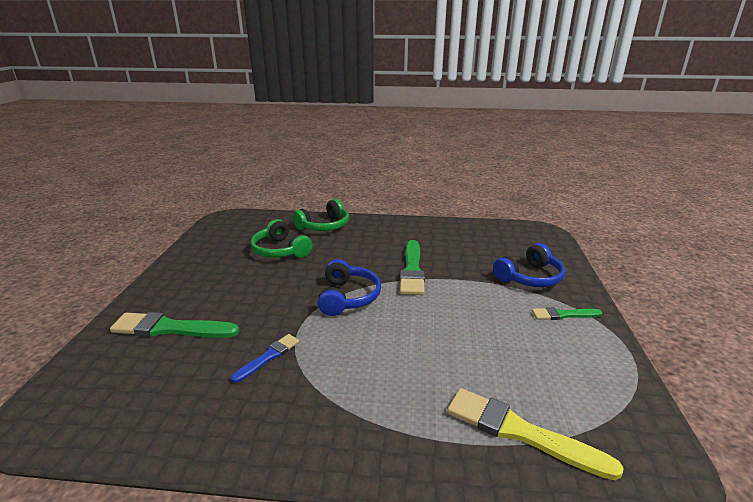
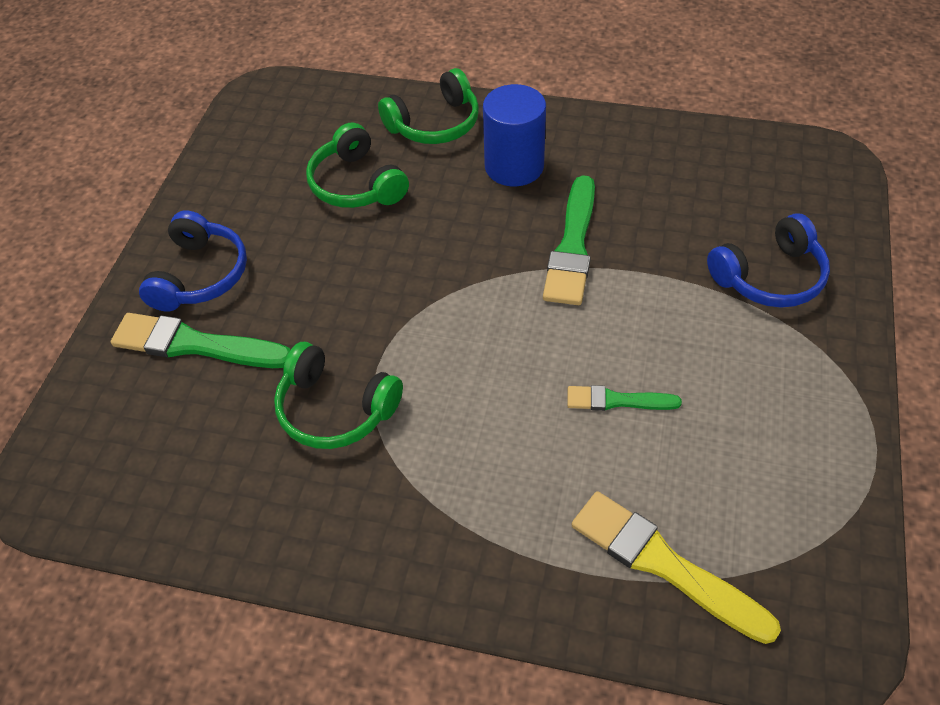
camera: 10 degrees right, 25 degrees up
(268, 357) = (335, 409): blue brush -> green headphones
(348, 297) = (459, 300): blue headphones -> blue headphones (200, 275)
(371, 240) = (514, 166): none -> blue cylinder
(563, 315) = (798, 364): green brush -> green brush (617, 400)

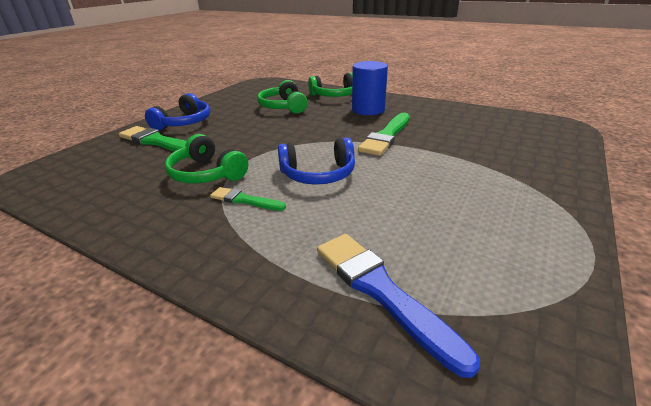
camera: 15 degrees right, 20 degrees down
(617, 400) = (385, 197): green brush -> green brush (245, 200)
(664, 564) = (381, 291): yellow brush -> blue brush
(770, 277) = (513, 161): blue headphones -> blue headphones (318, 174)

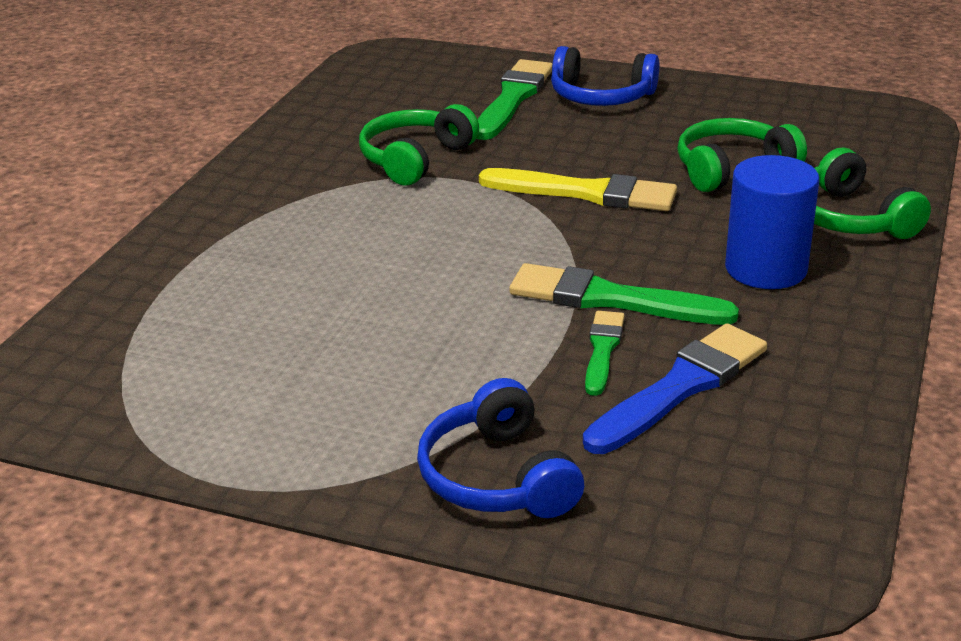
camera: 80 degrees right, 0 degrees up
(245, 200) = (344, 201): green brush -> green brush (602, 350)
(285, 133) = (586, 193): none -> yellow brush
(318, 174) = (430, 245): blue headphones -> blue headphones (497, 477)
(381, 291) = (162, 313): blue brush -> blue brush (680, 387)

